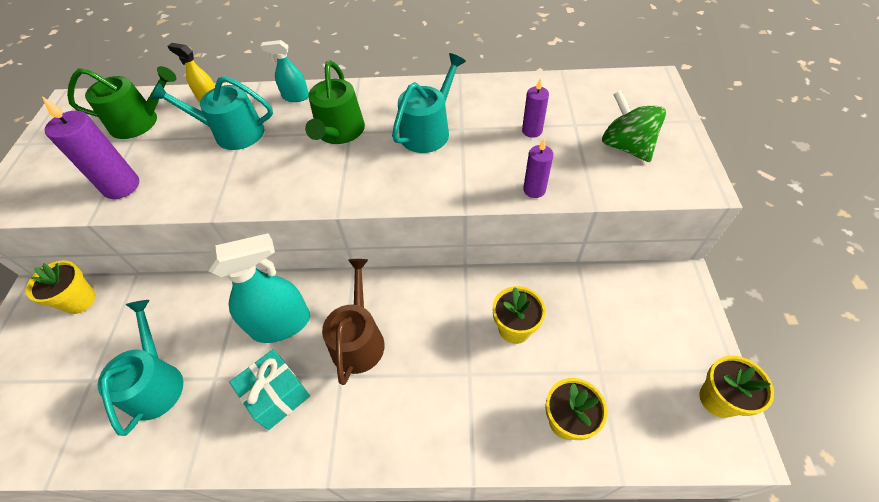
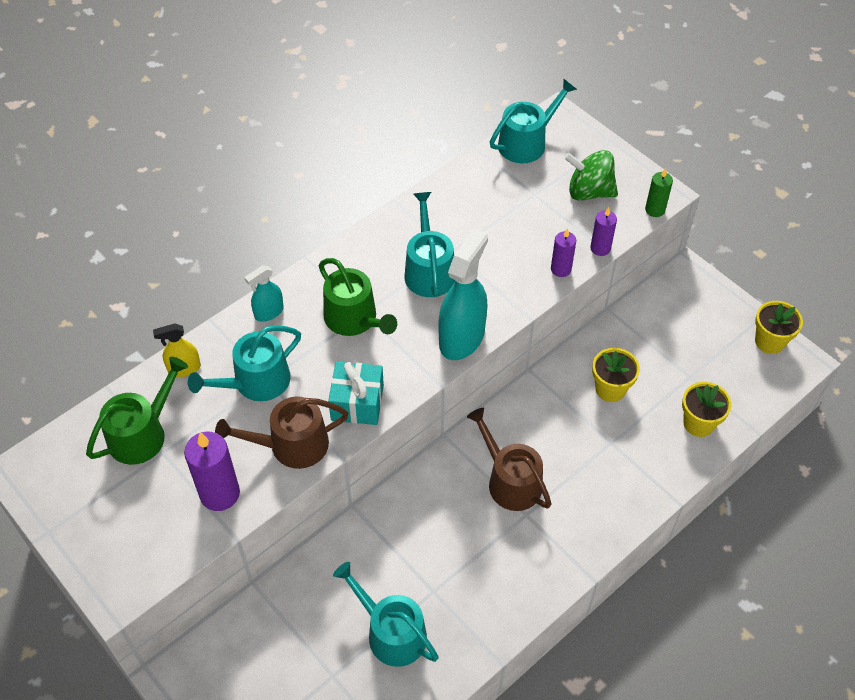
camera: 45 degrees left, 0 degrees up
(80, 300) = (230, 640): yellow flower pot -> none
(197, 186) = (291, 445): none -> brown watering can
(277, 395) = (495, 562): turquoise gift -> turquoise gift (357, 403)
(281, 324) = (437, 517): turquoise spray bottle -> turquoise spray bottle (462, 338)
(532, 131) = (510, 220): purple candle -> purple candle (600, 248)
(607, 86) = (526, 143): none -> turquoise watering can
(678, 193) = (655, 210): none -> green candle

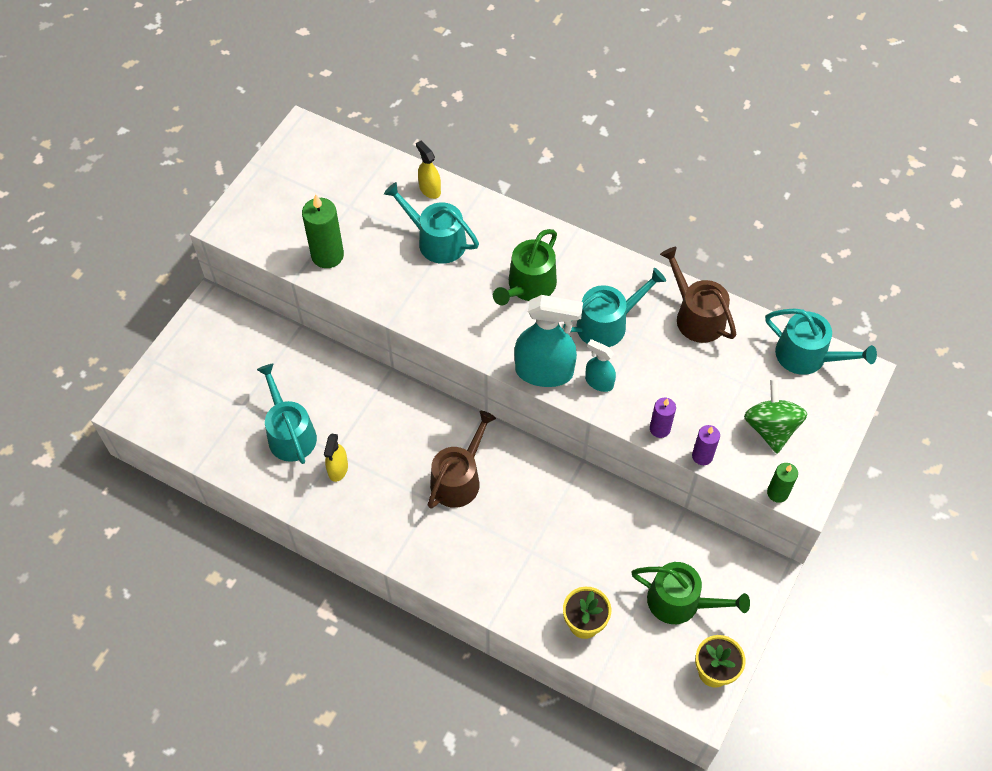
camera: 70 degrees right, 5 degrees up
(142, 433) = (361, 187): green watering can -> green watering can (680, 602)
(220, 494) = (327, 255): purple candle -> green candle
(269, 312) = (508, 224): turquoise spray bottle -> turquoise spray bottle (599, 382)
(291, 445) = (387, 286): brown watering can -> brown watering can (696, 316)
(357, 403) = (445, 316): turquoise gift -> none
(391, 632) = (290, 433): turquoise watering can -> turquoise watering can turned 45 degrees counterclockwise
(455, 594) = (338, 469): none -> yellow spray bottle
(610, 389) = (590, 536): yellow flower pot -> none

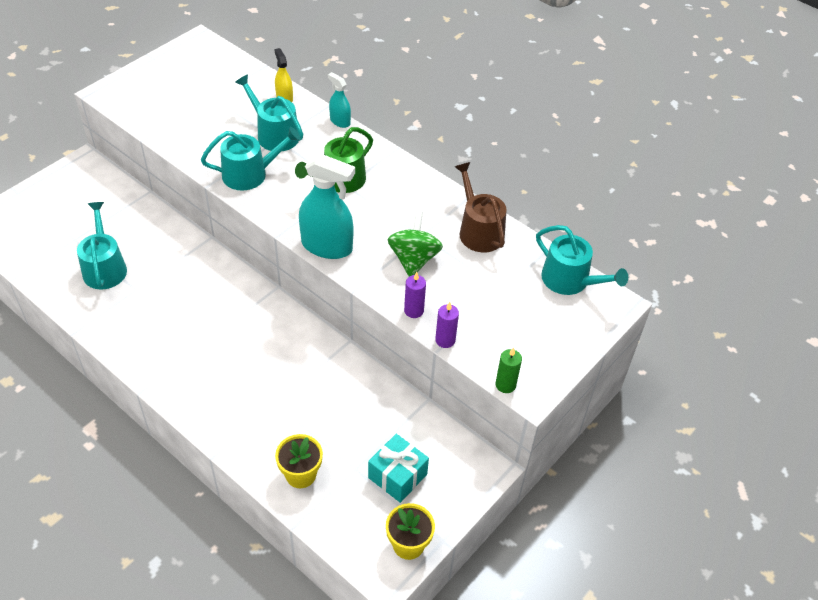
camera: 10 degrees right, 10 degrees down
(327, 255) = (179, 128): green candle -> none
(338, 469) = (133, 303): yellow spray bottle -> none
(459, 479) = (234, 332): brown watering can -> none
(599, 382) = (372, 263): turquoise spray bottle -> turquoise spray bottle (340, 121)
(607, 324) = (397, 221): turquoise watering can -> turquoise watering can (250, 174)
(680, 602) = (397, 476): green watering can -> turquoise gift
(770, 428) = (517, 330): green spinning top -> green spinning top (414, 259)

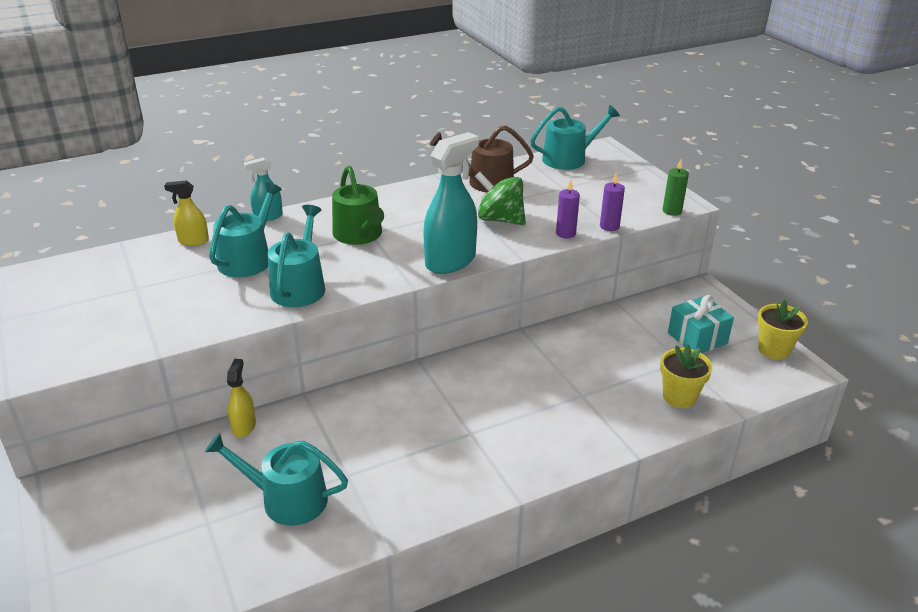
camera: 65 degrees left, 15 degrees down
(165, 220) = (244, 426): none -> yellow spray bottle
(274, 134) = (248, 259): turquoise watering can -> turquoise watering can turned 135 degrees clockwise

